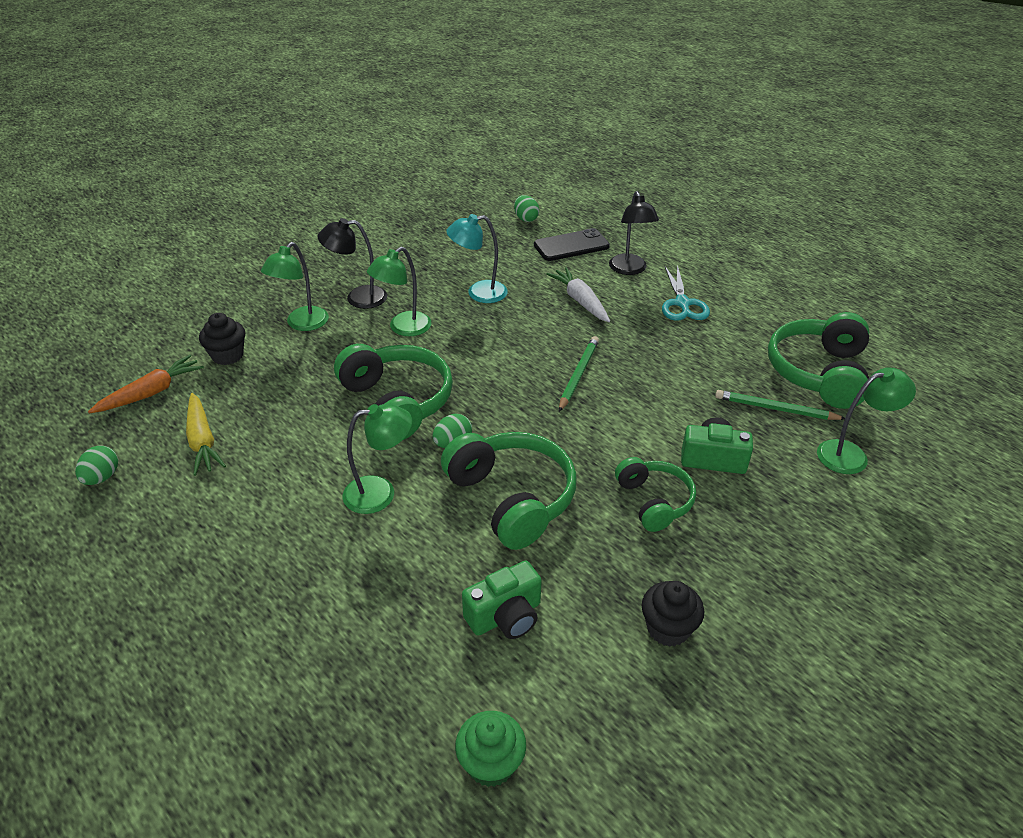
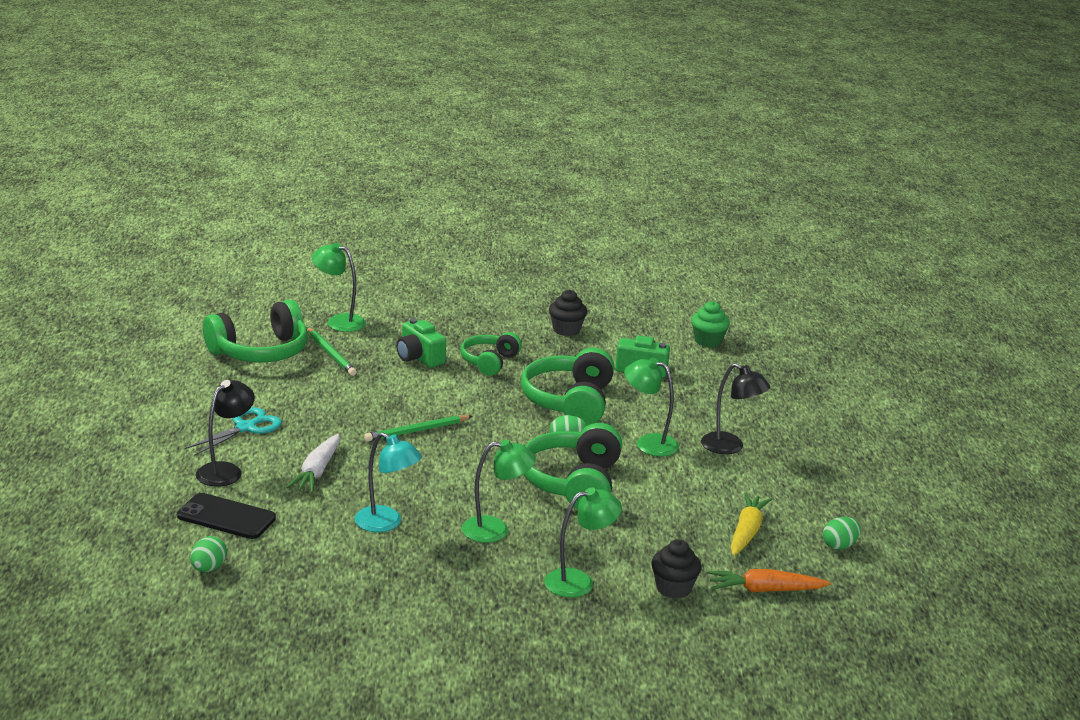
camera: 140 degrees left, 15 degrees down
(358, 298) = (498, 579): black lamp -> black lamp (730, 447)

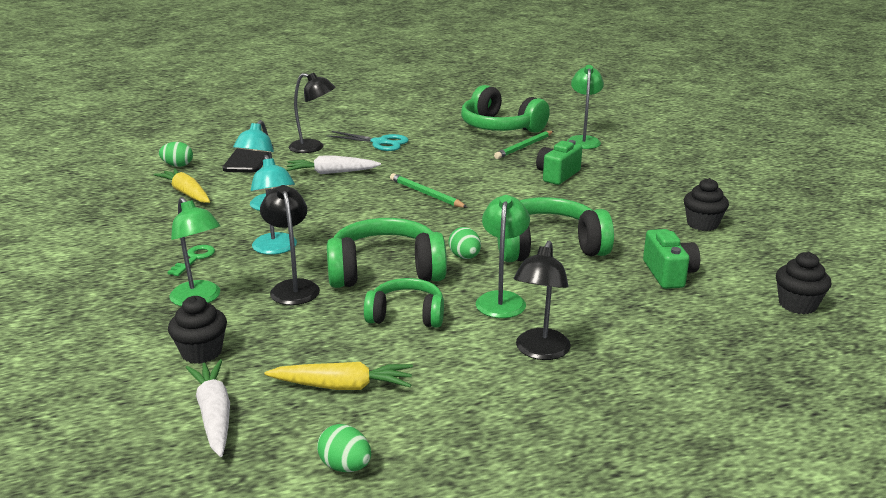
camera: 75 degrees right, 0 degrees up
(309, 569) = (186, 193): none -> yellow carrot
(489, 362) = (586, 201): green headphones -> green headphones (406, 315)
(491, 578) = (194, 259): none -> green key
(495, 530) = (276, 249): green lamp -> turquoise lamp
(580, 532) = (293, 287): none -> black lamp
(708, 341) = (797, 305): green cupcake -> black cupcake
(765, 590) = (214, 414): orange carrot -> white carrot

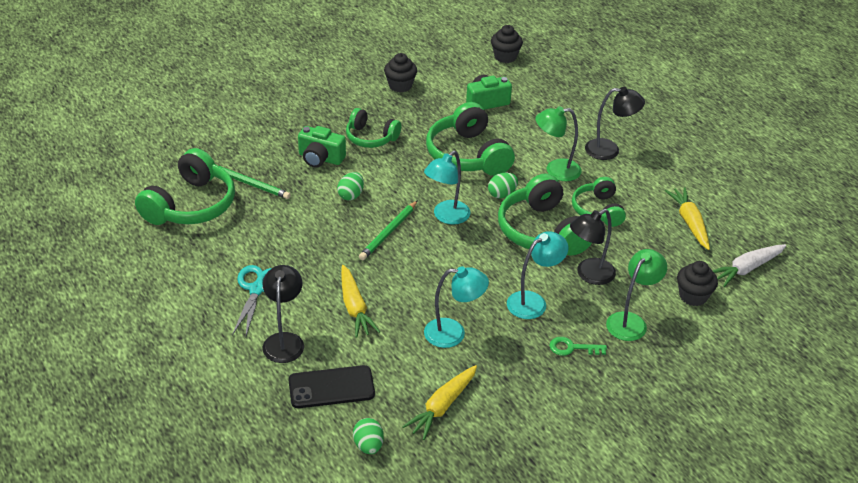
camera: 105 degrees left, 15 degrees up
(331, 173) = (355, 307): white carrot -> yellow carrot
(345, 466) = (752, 207): green egg -> green egg (351, 195)
(437, 222) = (446, 217): none -> turquoise lamp
(583, 140) = (223, 147): green lamp -> none
(592, 200) = (371, 137): none -> green headphones

